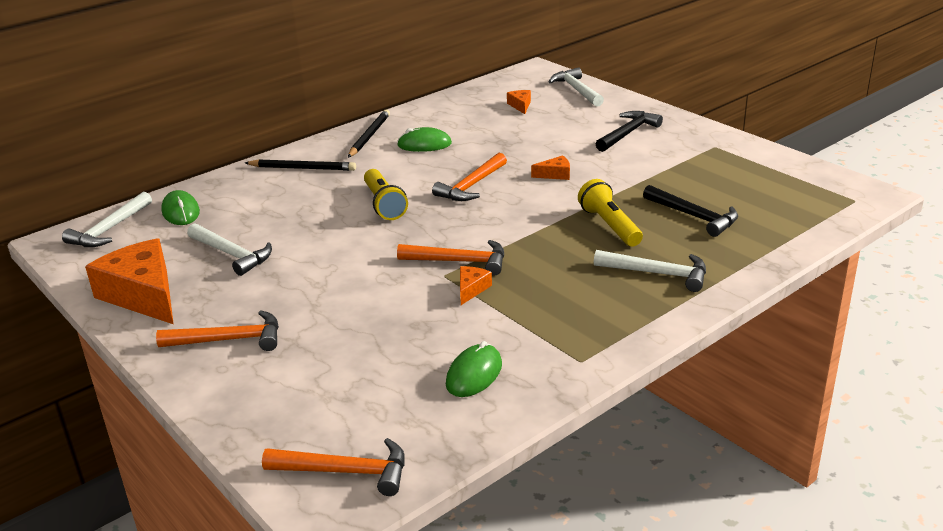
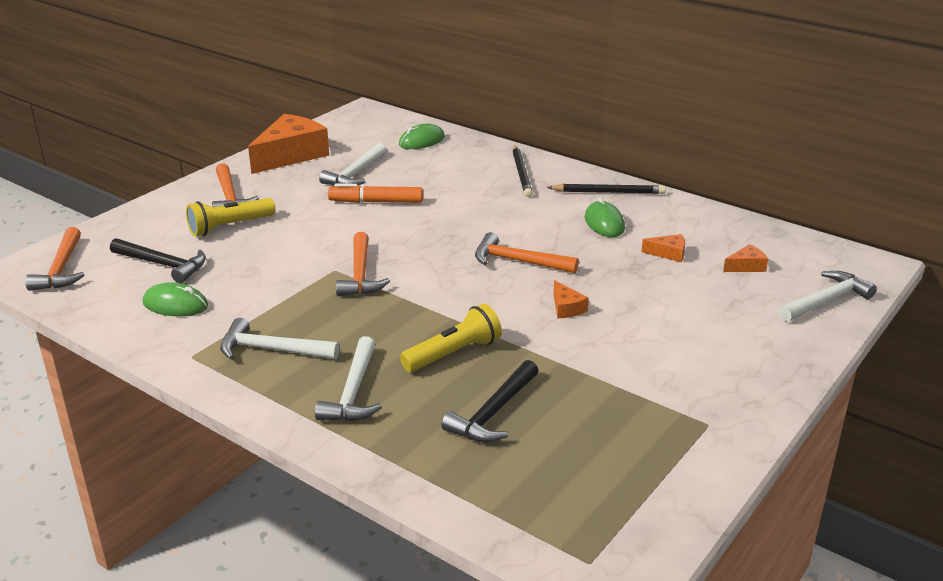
camera: 75 degrees right, 0 degrees up
(110, 229) = (386, 123): white hammer -> white hammer (272, 350)
(310, 246) = (376, 202): none -> orange marker
(384, 204) = (462, 222): yellow flashlight -> yellow flashlight (229, 227)
(471, 289) = (311, 287): orange cheese -> orange cheese (668, 253)
(627, 133) = (710, 349): black hammer -> black hammer (163, 264)

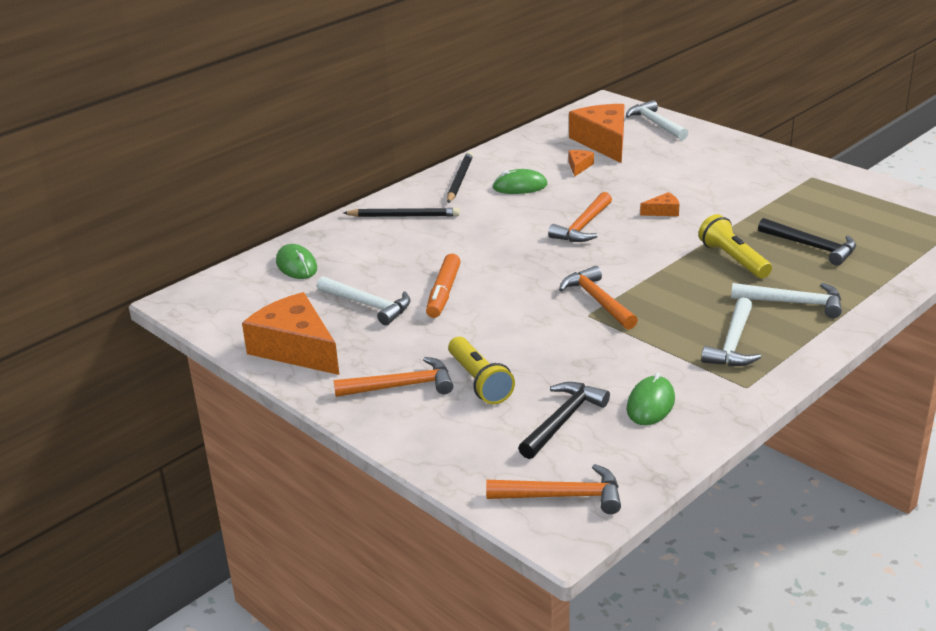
camera: 80 degrees left, 0 degrees up
(360, 274) = (598, 301): orange hammer -> orange hammer turned 120 degrees counterclockwise
(746, 266) = (603, 142): orange cheese -> orange cheese, size x2.34

